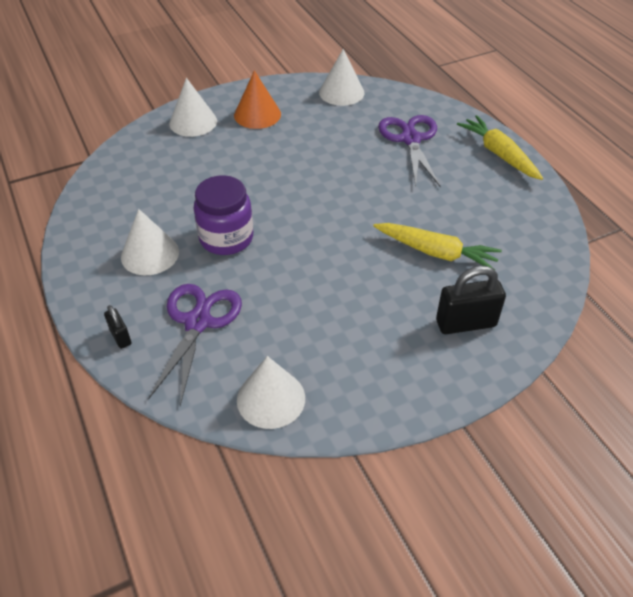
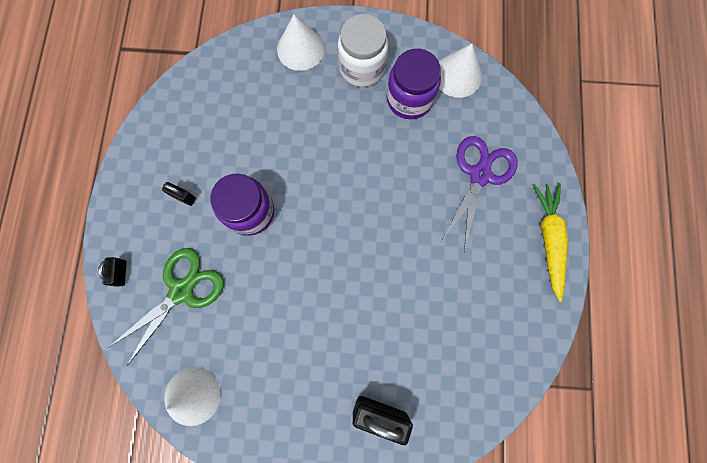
camera: 30 degrees right, 30 degrees up
(150, 254) = (183, 197): white cone -> black padlock
(198, 322) = (181, 291): purple scissors -> green scissors
(257, 114) = (362, 67): orange cone -> white jar
(313, 118) = (409, 99): none -> purple jar
(436, 252) = (408, 325): yellow carrot -> none

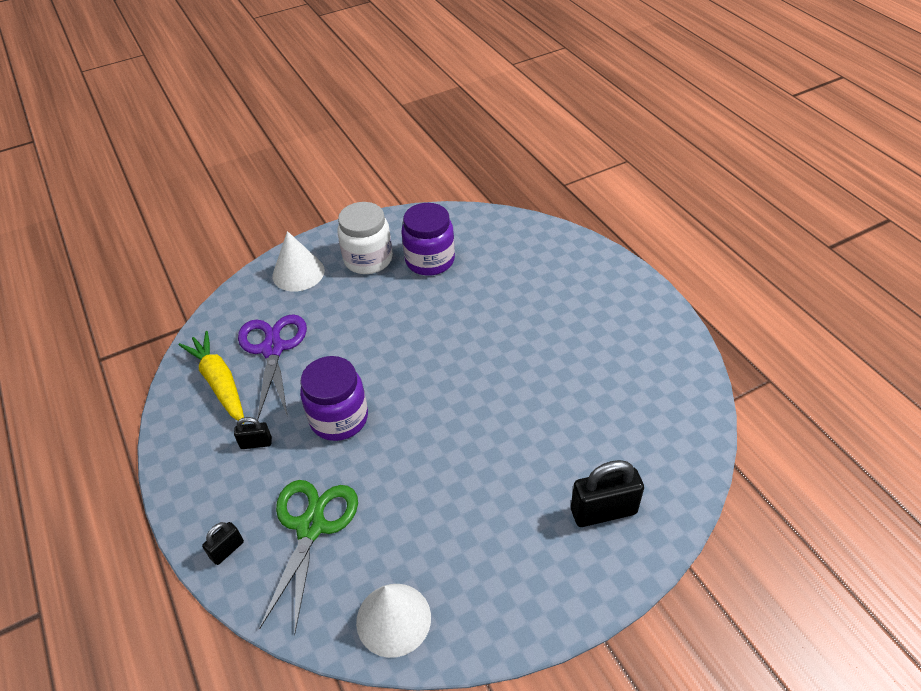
camera: 30 degrees left, 30 degrees down
(121, 273) = (227, 550): black padlock -> black padlock turned 75 degrees clockwise
(457, 75) = (459, 226): white cone -> none
(480, 175) = (536, 281): purple scissors -> purple scissors (273, 349)
(548, 239) = (633, 294): yellow carrot -> yellow carrot (219, 382)

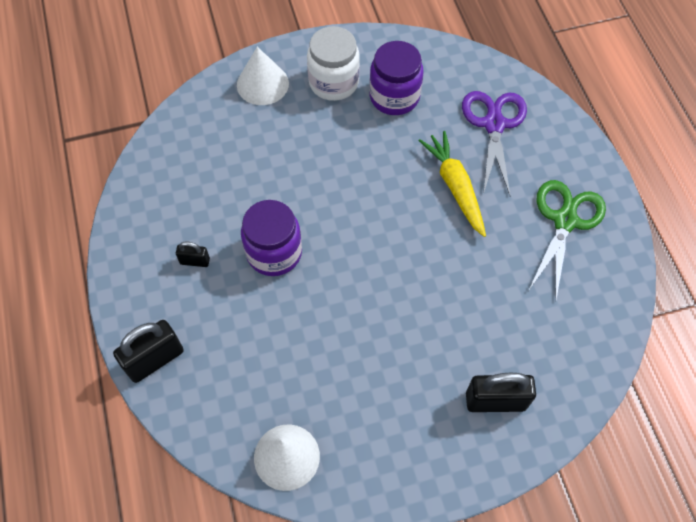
camera: 10 degrees right, 15 degrees up
(219, 382) = (170, 190): yellow carrot -> yellow carrot (455, 187)
(227, 550) = (155, 360): black padlock -> black padlock, size x1.88
(273, 349) = (225, 165): purple scissors -> purple scissors (494, 124)
(311, 526) = (231, 354): green scissors -> green scissors (565, 220)

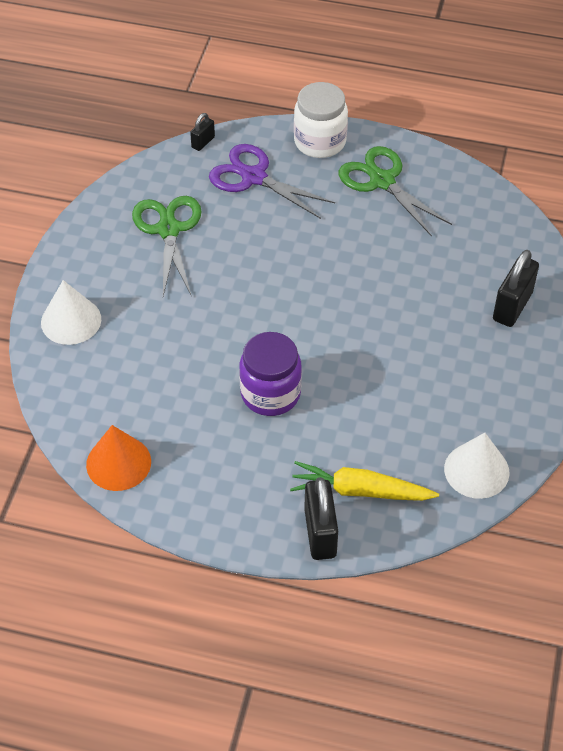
camera: 60 degrees left, 10 degrees down
(148, 184) = (118, 463): none -> orange cone
(195, 261) = (236, 459): black padlock -> black padlock (203, 142)
(333, 82) = (115, 266): white jar -> white jar (320, 142)
(394, 97) = (168, 230): purple jar -> green scissors
(455, 187) = (297, 234): yellow carrot -> yellow carrot (360, 491)

